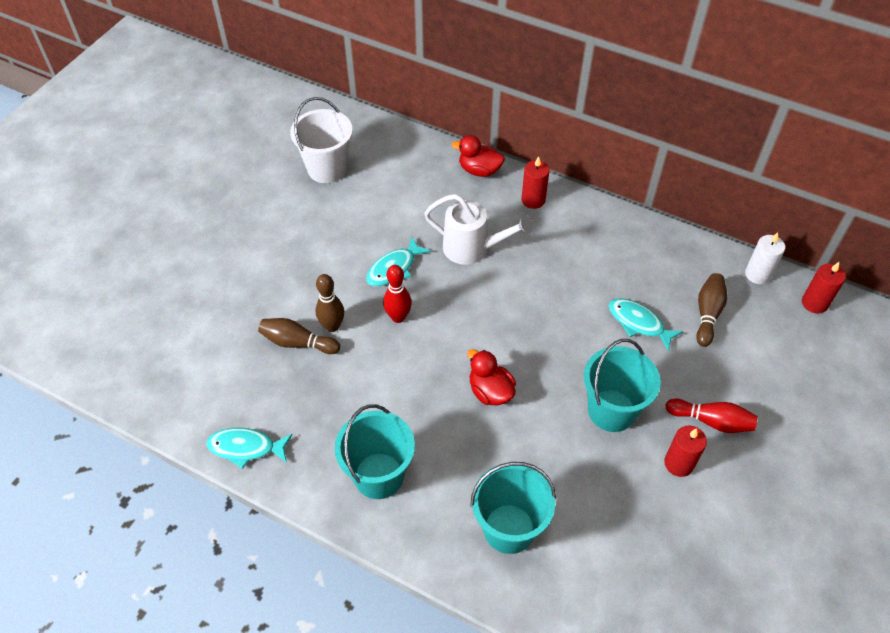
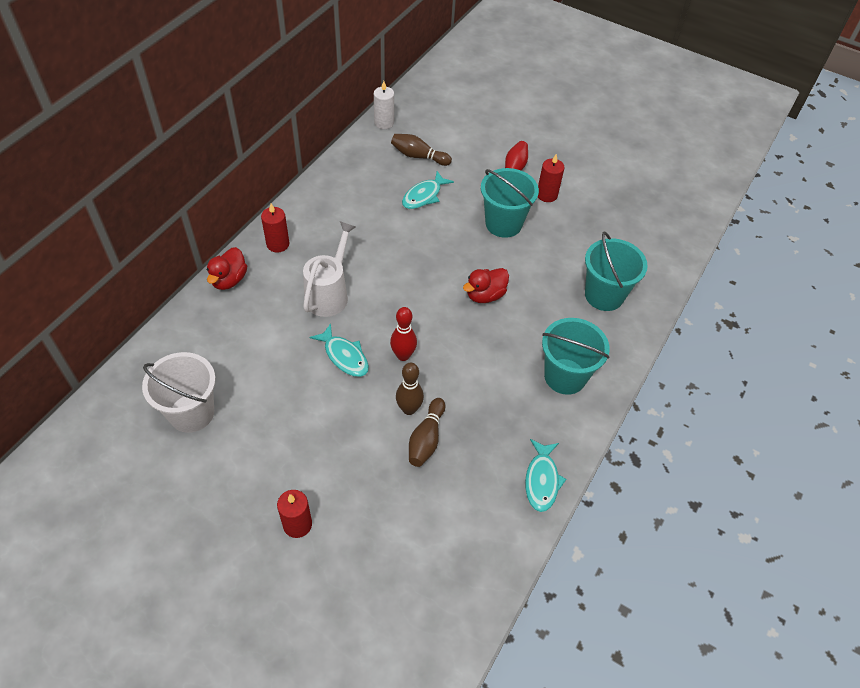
camera: 90 degrees left, 0 degrees up
(814, 303) = (414, 100): red candle -> red candle (297, 524)

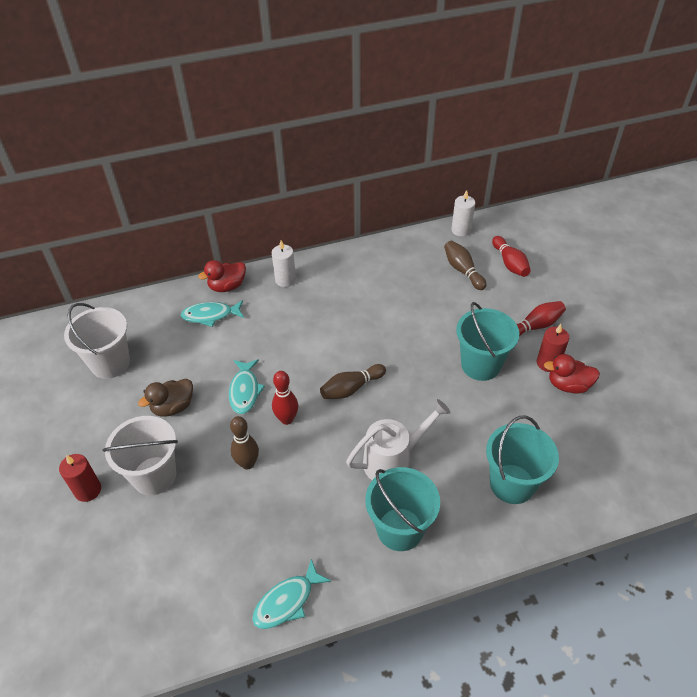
camera: 45 degrees right, 5 degrees down
(278, 244) = (285, 280): red candle -> white candle
(296, 409) = (173, 407): none -> brown duck
(329, 293) = (283, 337): white watering can -> white watering can (394, 460)
(342, 472) = (154, 475): none -> white bucket
(424, 196) = (434, 304): turquoise fish -> turquoise fish (210, 315)
(426, 439) = (236, 496): brown bowling pin -> brown bowling pin (351, 388)
(448, 131) = (509, 263): none -> red bowling pin
(485, 295) = (402, 414): red duck -> red duck (568, 385)

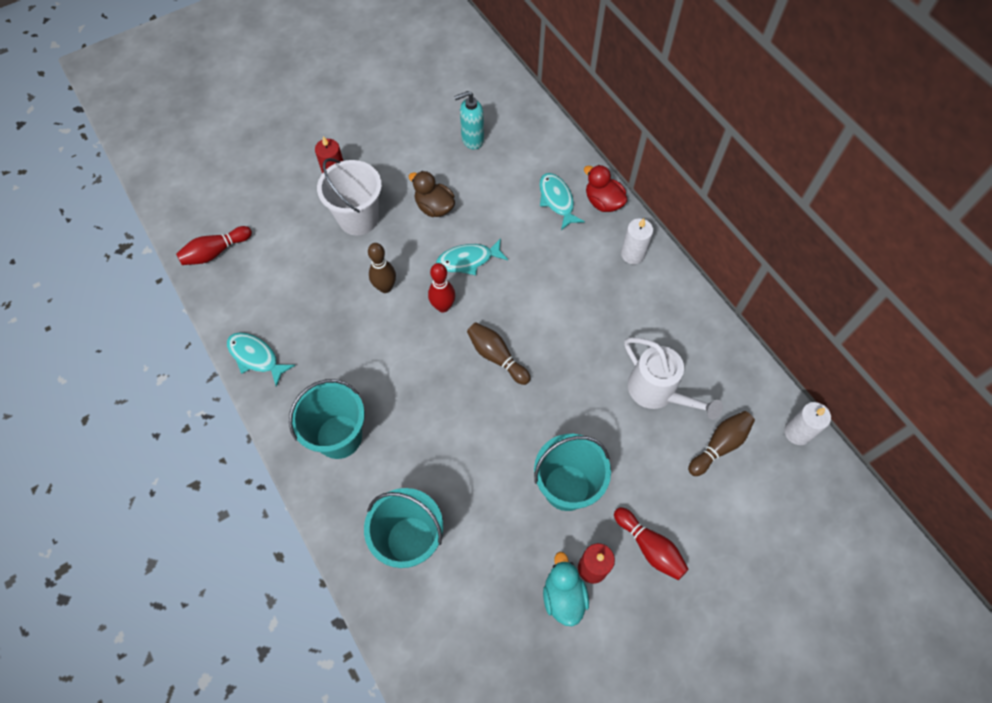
camera: 75 degrees right, 15 degrees up
(110, 363) = (472, 140): white bucket -> turquoise soap dispenser
(394, 460) = (416, 416): white watering can -> white watering can (658, 392)
(509, 263) = (756, 504): red bowling pin -> red bowling pin (216, 252)
(568, 385) = (563, 596): red duck -> turquoise duck

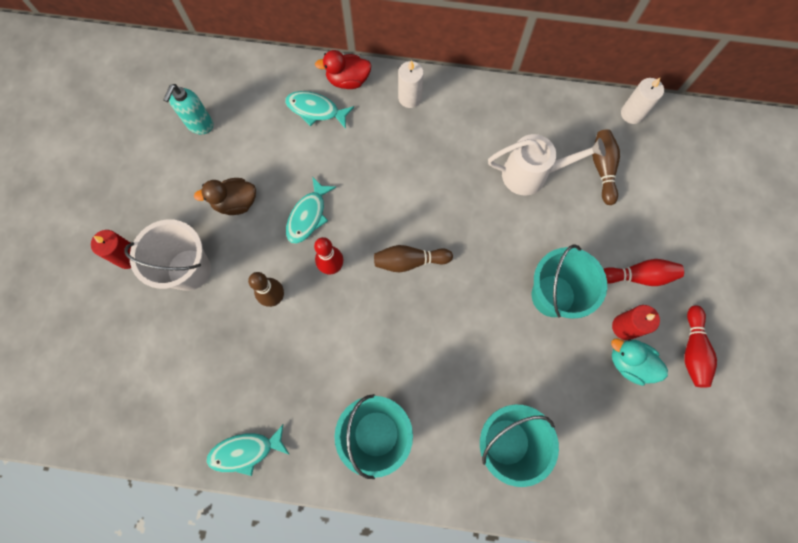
camera: 50 degrees left, 10 degrees up
(216, 252) = (108, 414): red bowling pin -> red bowling pin (692, 350)

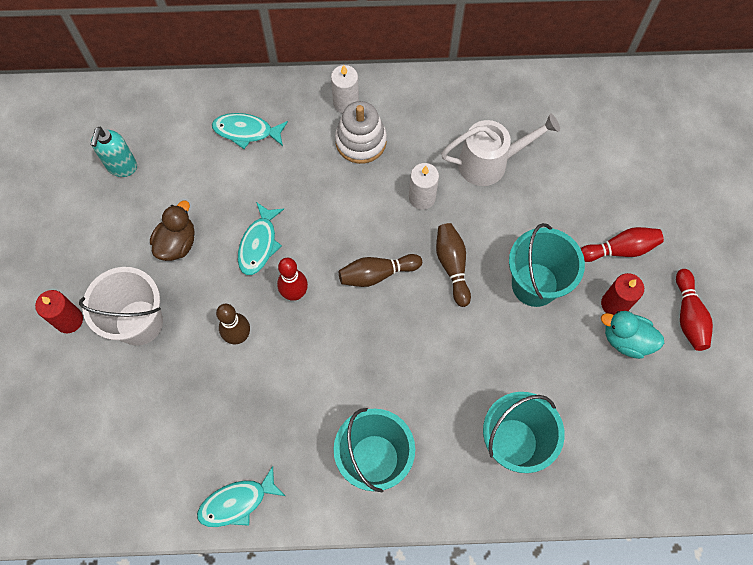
camera: 10 degrees left, 5 degrees down
(236, 203) = (177, 243): brown duck -> brown duck turned 135 degrees clockwise
(348, 80) = (275, 95): red duck -> none
(417, 135) = (361, 141): none -> white stacking toy
(602, 169) = (563, 146): brown bowling pin -> brown bowling pin (452, 266)
(632, 113) = (584, 83): white candle -> white candle (422, 197)

